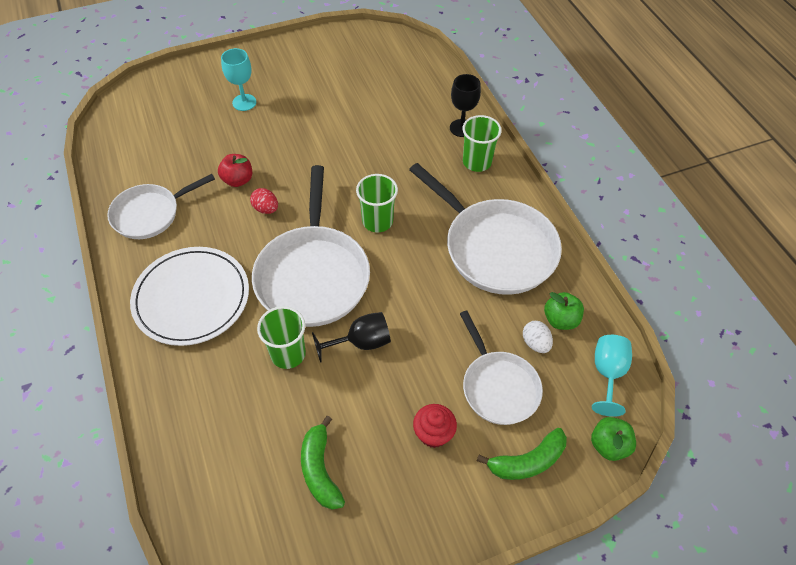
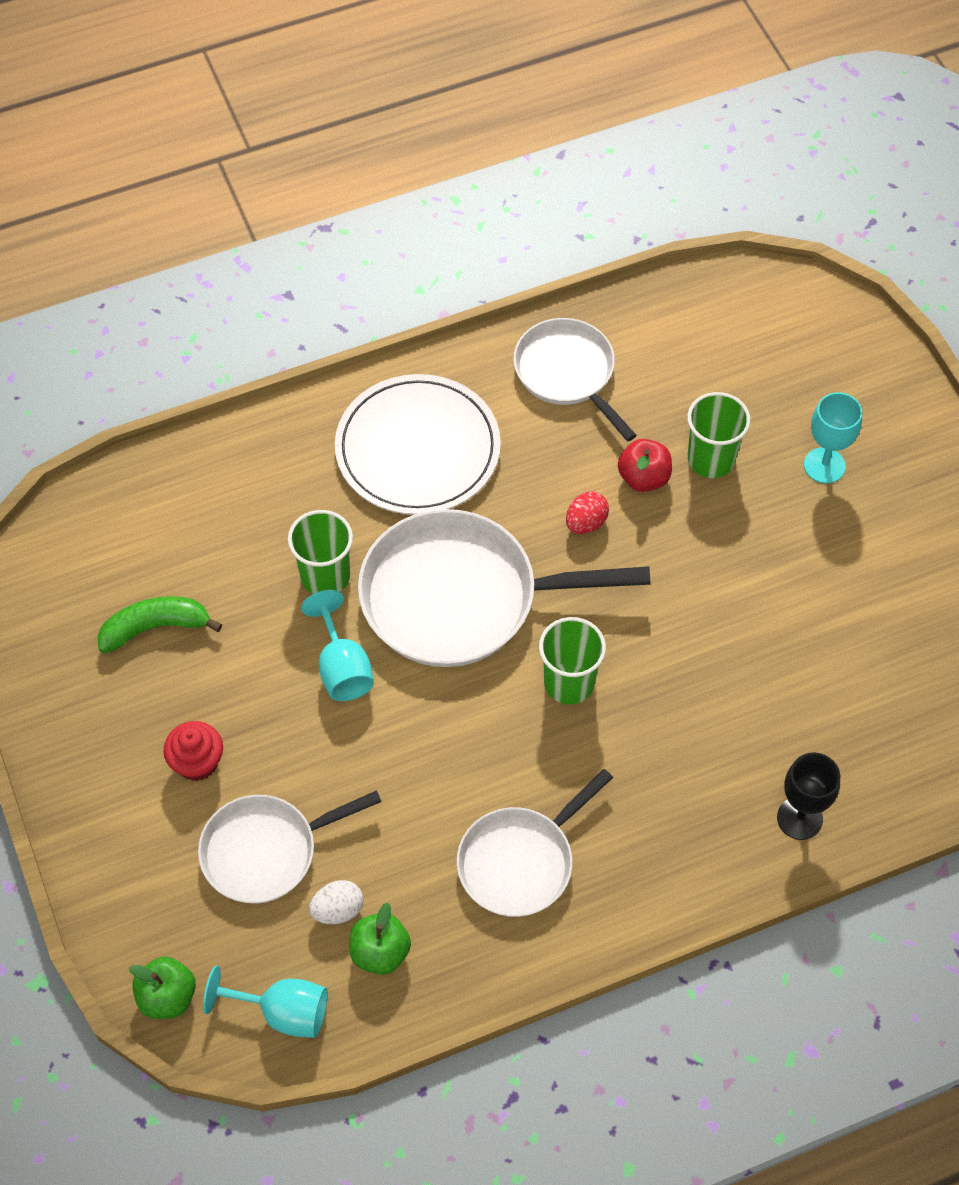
camera: 90 degrees right, 5 degrees up
(361, 342) = (342, 667): black goblet -> turquoise goblet
(477, 162) = (715, 841): green cup -> green cup (711, 459)
(495, 248) = (520, 861): white pan -> white pan, size x0.62
(527, 461) = (150, 882): green banana -> none

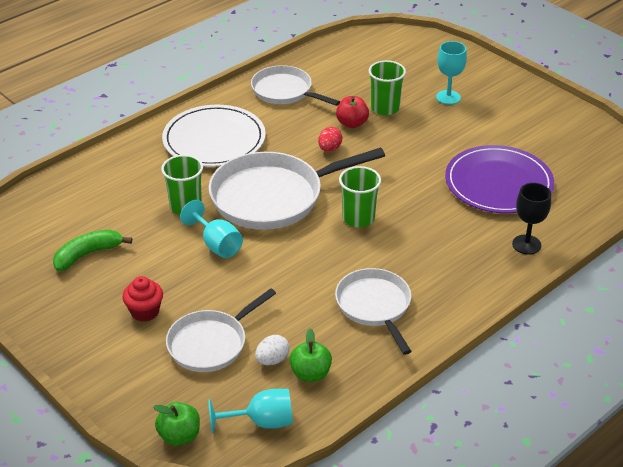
camera: 20 degrees left, 20 degrees down
(520, 861) = (375, 306): white pan -> white pan turned 135 degrees clockwise
(817, 679) = (498, 183): none -> purple plate

